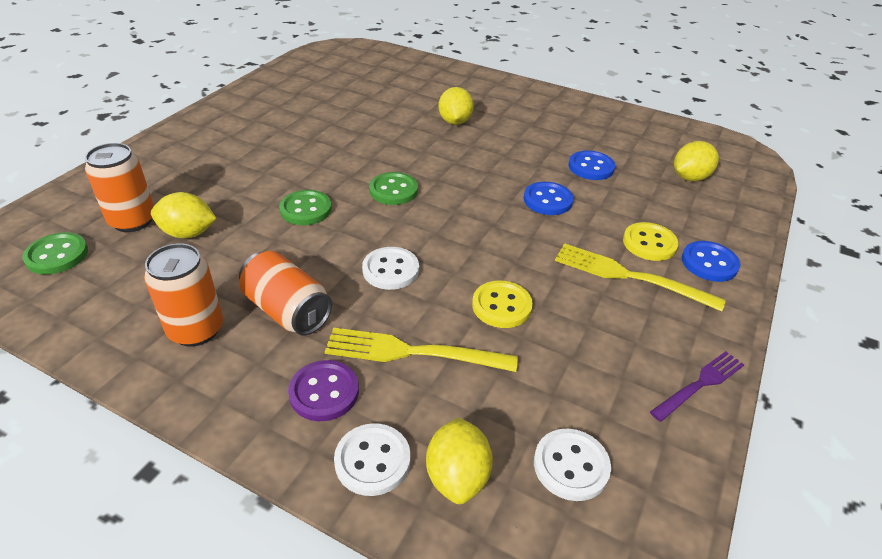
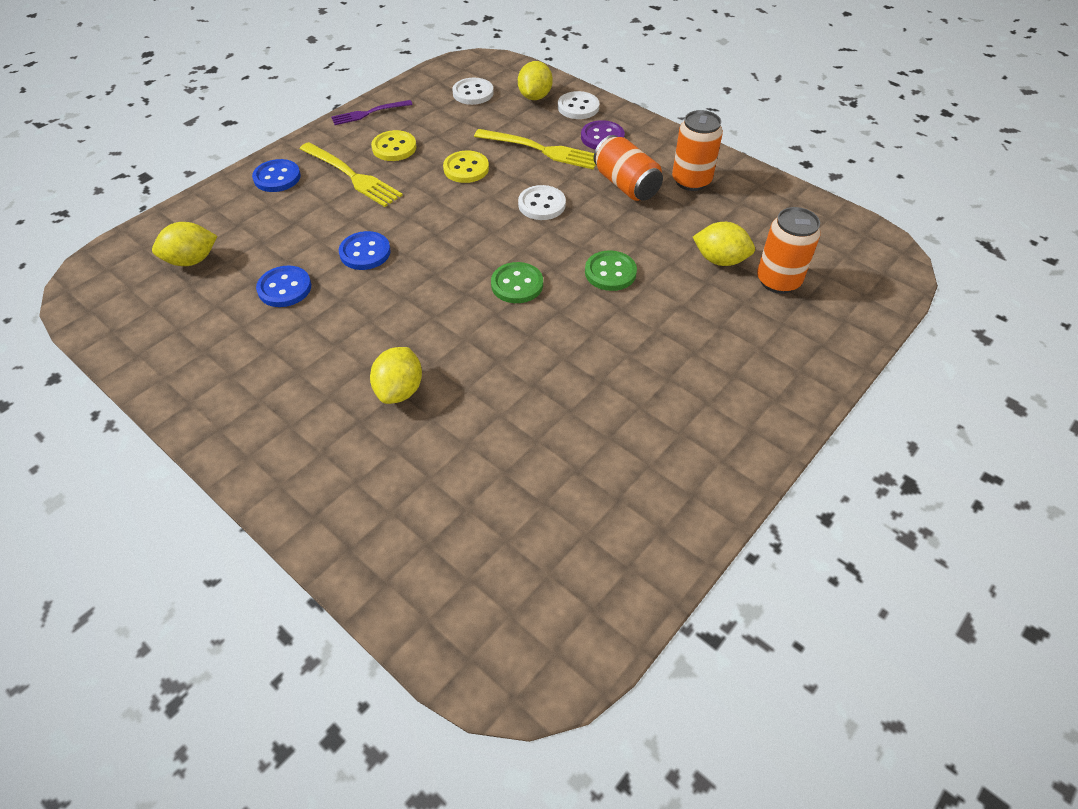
camera: 165 degrees left, 10 degrees up
(57, 255) = (829, 253): green button -> none
(649, 243) = (309, 199): yellow button -> yellow button (394, 148)

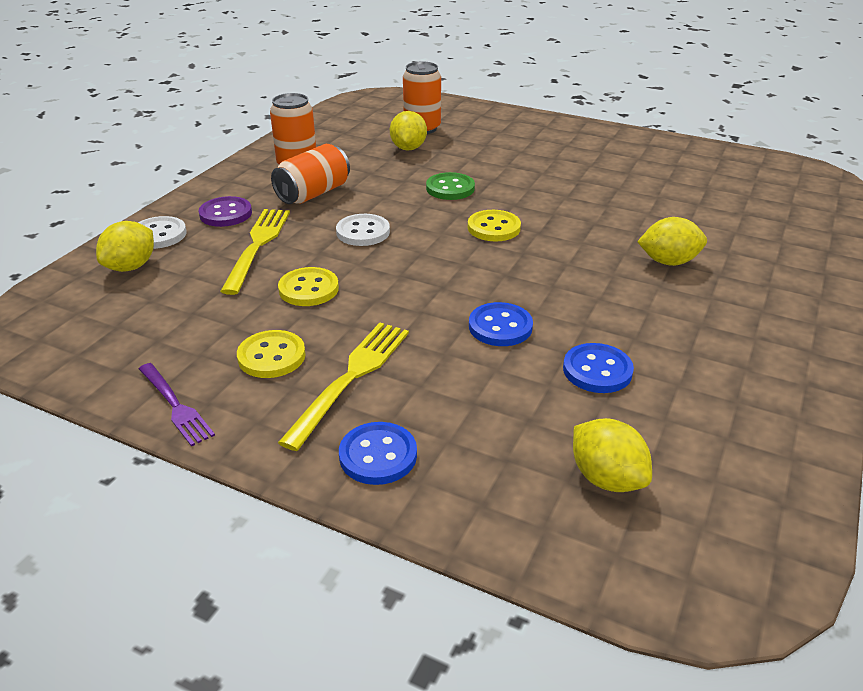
camera: 105 degrees left, 15 degrees down
(473, 93) = (117, 317): white button -> none
(517, 284) = (494, 228): green button -> yellow button
(535, 97) = (131, 267): yellow lemon -> yellow lemon turned 60 degrees counterclockwise

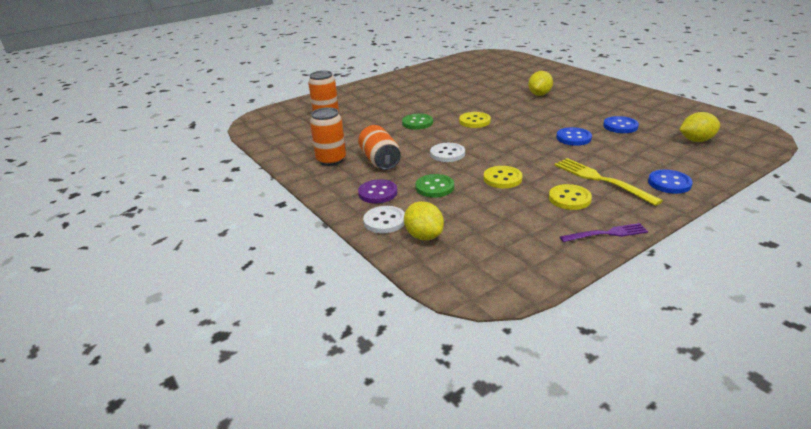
camera: 60 degrees left, 5 degrees down
(257, 245) = (434, 187): yellow fork -> green button
(408, 148) = (350, 124): yellow lemon -> none

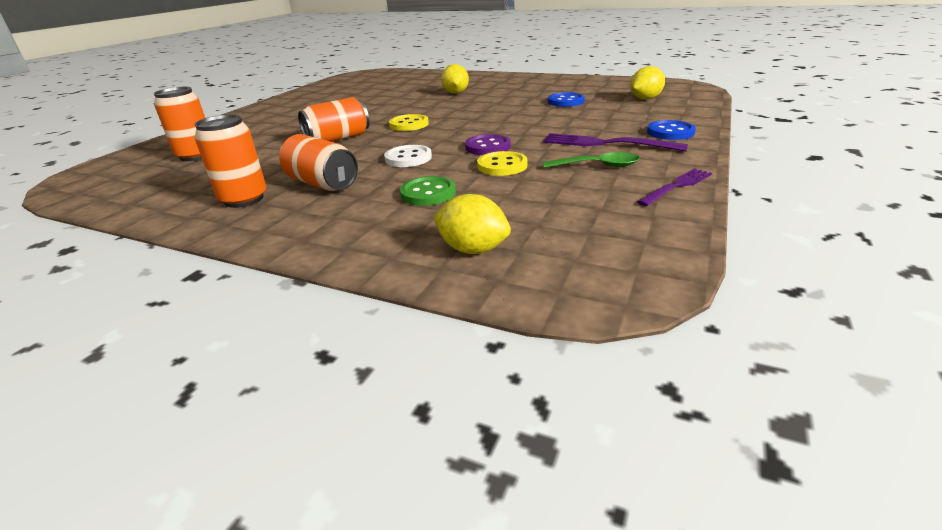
camera: 30 degrees left, 0 degrees up
(378, 193) = (353, 218): purple button -> purple button (487, 147)
(384, 221) = (396, 248): white button -> none
(417, 123) = (338, 138): green button -> orange can
(569, 198) = (597, 166): yellow button -> green spoon
(573, 138) = (533, 118): blue button -> none
(600, 180) = (605, 143): yellow fork -> purple fork

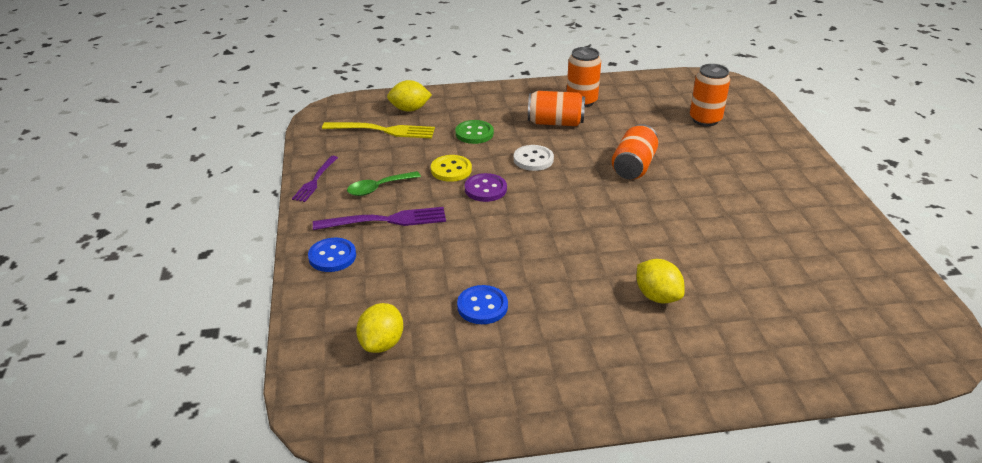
camera: 145 degrees right, 5 degrees up
(409, 124) = (604, 204): yellow button -> none
(544, 225) = (383, 130): none -> yellow fork

